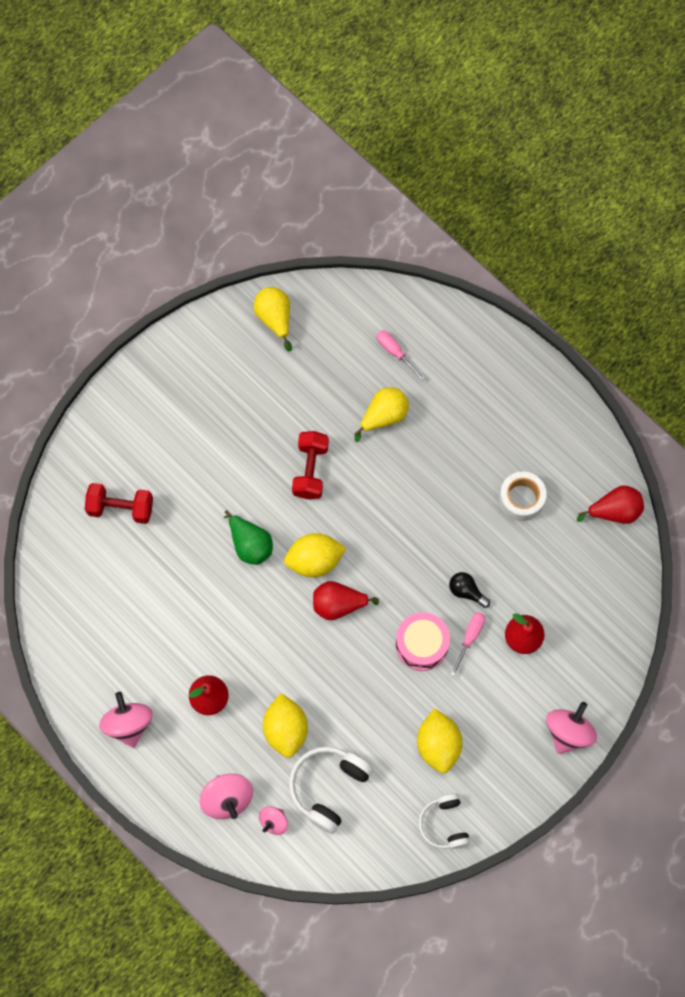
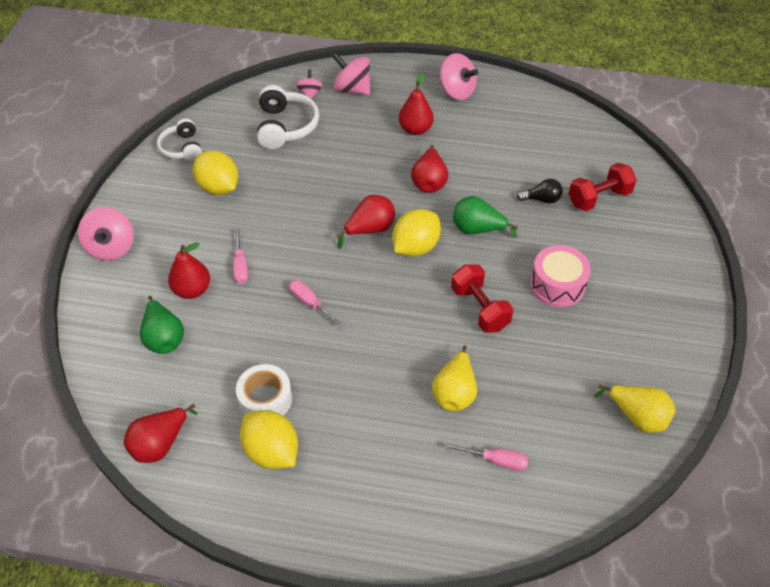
camera: 145 degrees right, 20 degrees down
(248, 624) = (429, 182): none -> red pear
(286, 729) = (344, 140): yellow lemon -> yellow lemon (272, 451)
(421, 644) = (279, 240): pink drum -> pink drum (557, 285)
(437, 562) = (310, 303): none -> pink screwdriver
(444, 824) = (182, 148): white headphones -> white headphones turned 150 degrees counterclockwise
(466, 591) = (267, 296): black light bulb -> black light bulb (541, 199)
(568, 604) = (164, 338): none -> green pear

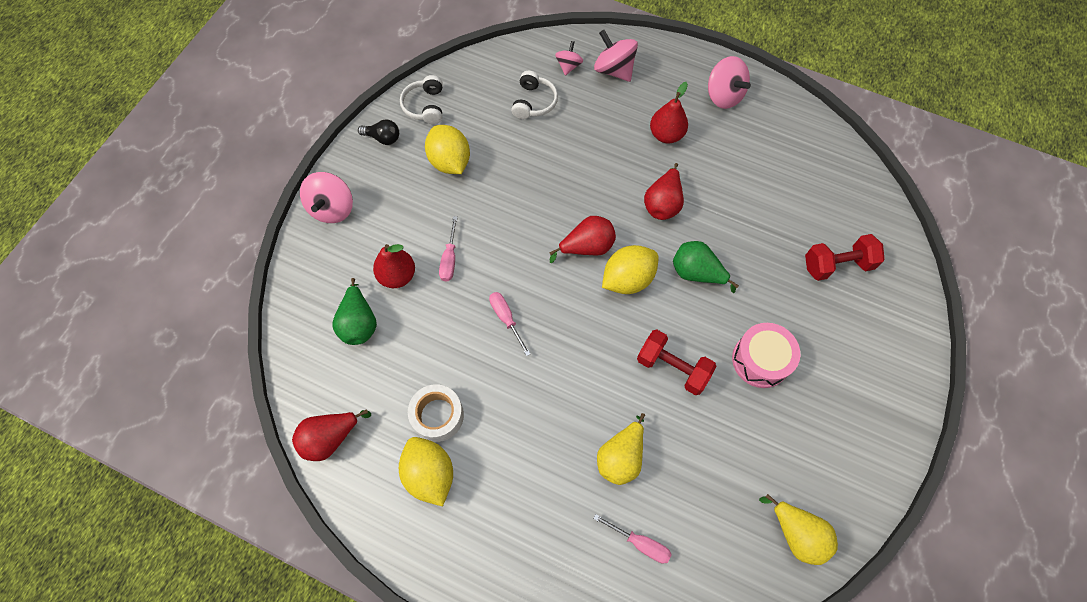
camera: 15 degrees right, 15 degrees up
(286, 127) = (534, 102): white headphones -> white headphones, size x0.66
(479, 309) = (672, 367): red dumbbell -> red dumbbell turned 45 degrees counterclockwise
(541, 199) = (775, 252): black light bulb -> black light bulb (383, 138)

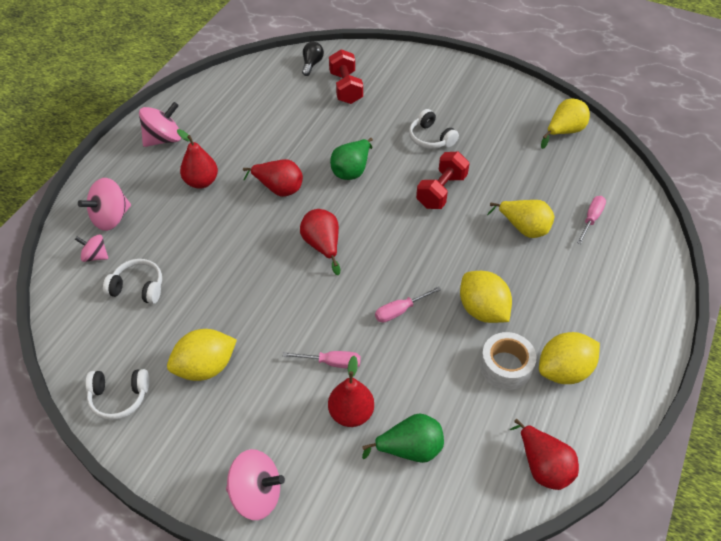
camera: 90 degrees left, 15 degrees down
(383, 138) = (159, 442): black light bulb -> black light bulb (312, 64)
(627, 279) = (357, 217): yellow lemon -> yellow lemon (482, 310)
(760, 360) = (430, 138): pink drum -> white headphones

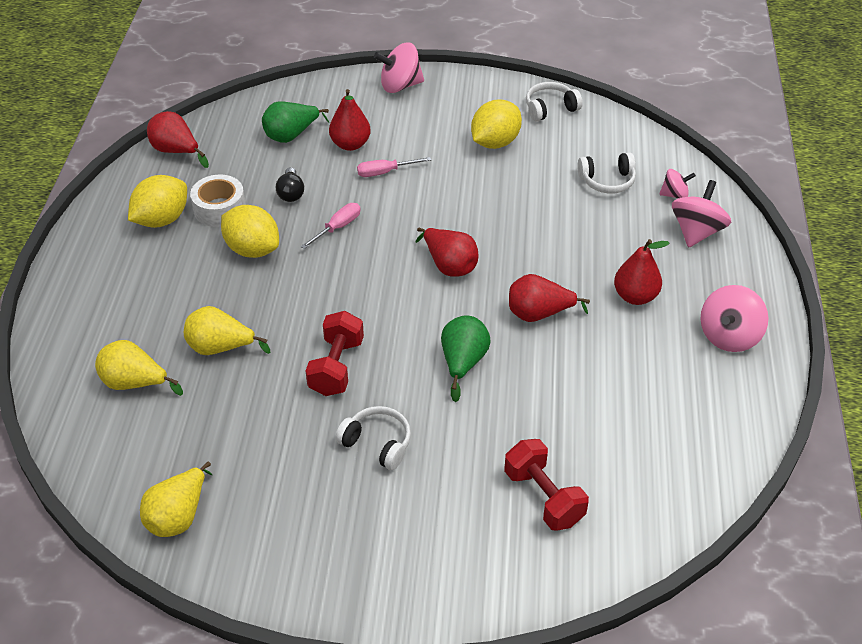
camera: 160 degrees right, 5 degrees down
(312, 64) = (625, 530): black light bulb -> black light bulb (291, 193)
(591, 219) = (135, 383): pink screwdriver -> yellow pear

